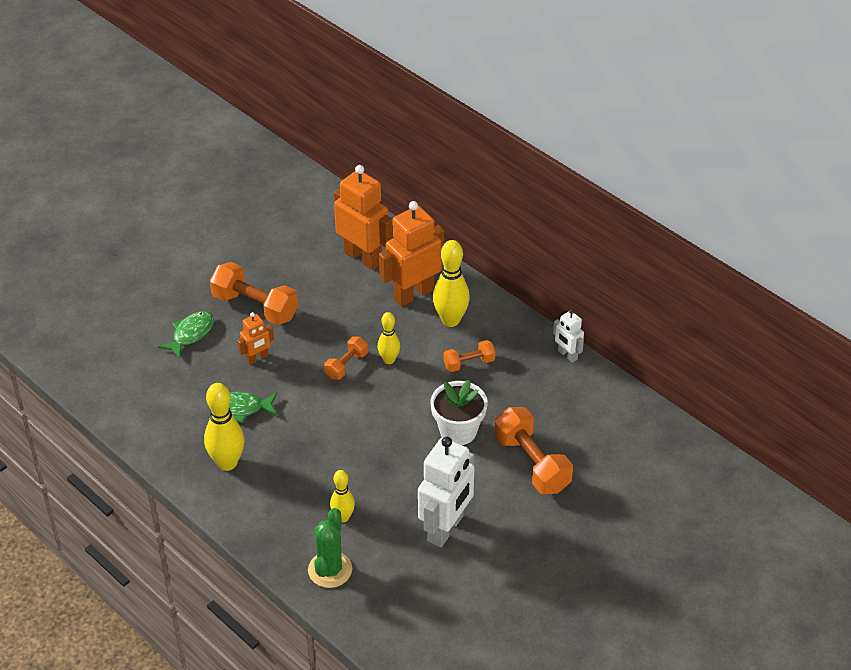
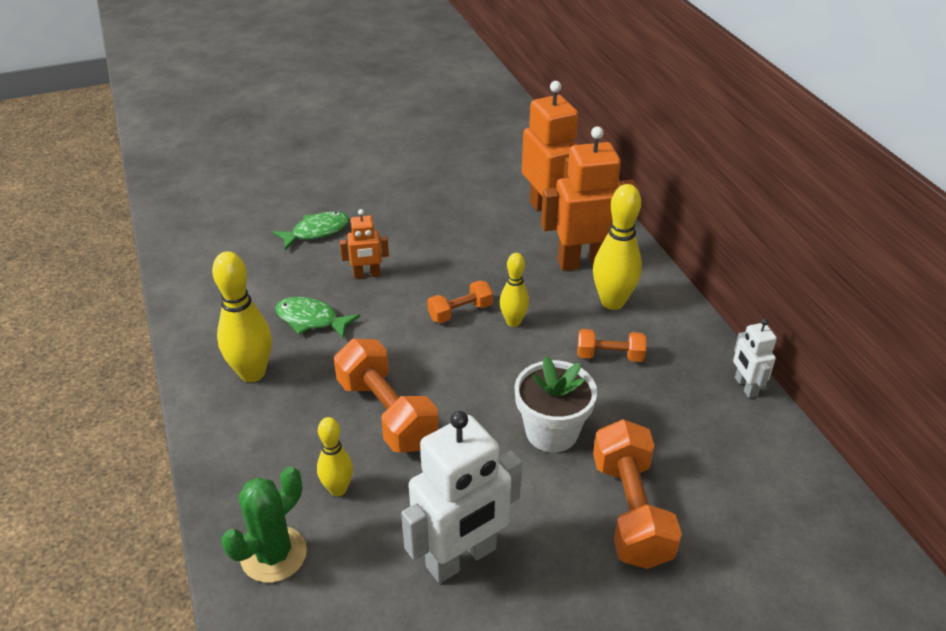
camera: 25 degrees right, 5 degrees down
(255, 306) = (401, 226): orange dumbbell -> orange dumbbell (387, 413)

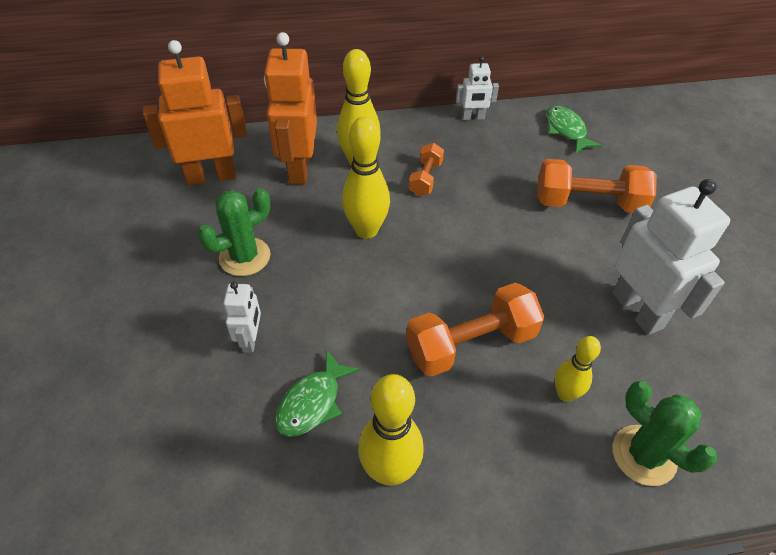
camera: 80 degrees left, 10 degrees up
(317, 232) = (141, 385): green fish -> green fish (566, 130)
(367, 275) = (251, 339): orange robot -> white robot
(455, 253) = (245, 257): none -> green cactus
(460, 312) = (340, 266): orange dumbbell -> none
(513, 322) = (366, 230): yellow bowling pin -> yellow bowling pin, size x1.65
(552, 432) = (507, 230): white flower pot -> none

